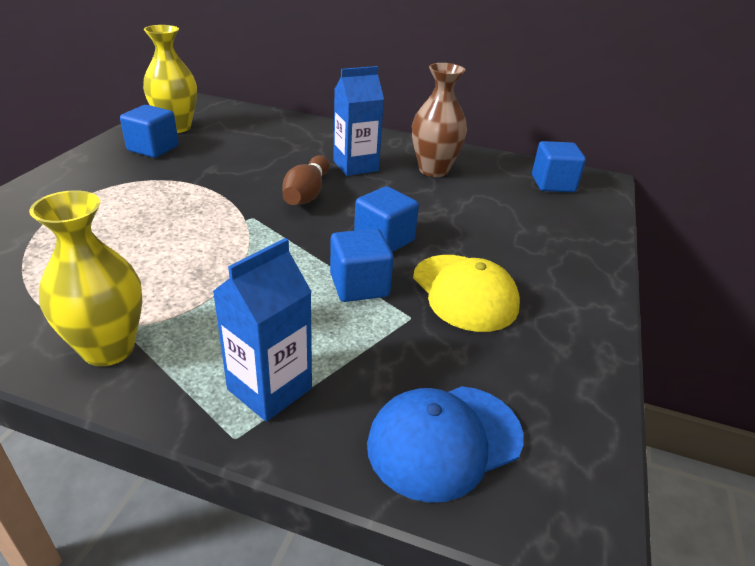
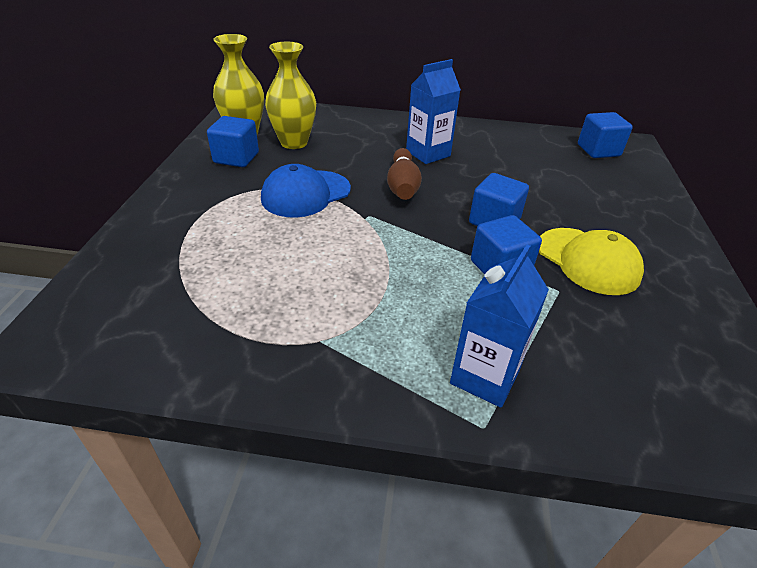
camera: 10 degrees left, 5 degrees up
(108, 349) = (322, 364): yellow vase -> yellow vase (294, 142)
(433, 170) = (495, 149): brown vase -> none
(444, 440) = (651, 397): blue cap -> blue cap (306, 194)

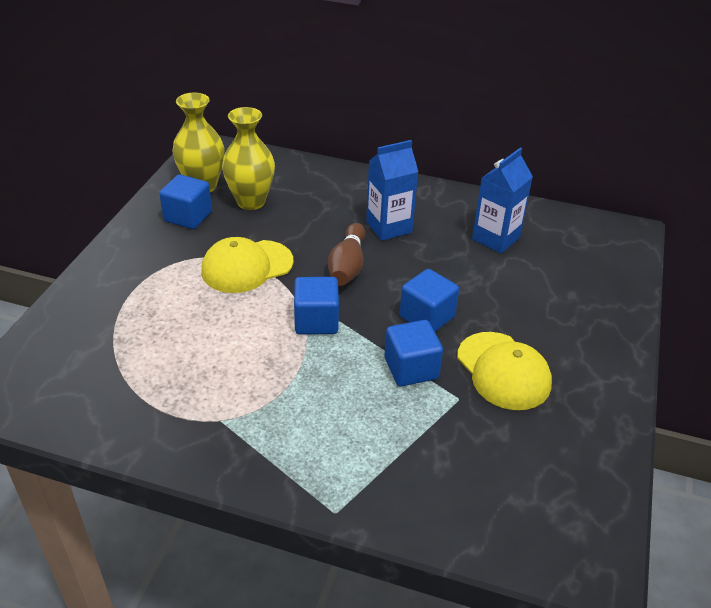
camera: 10 degrees right, 0 degrees up
(306, 194) = (247, 266): blue cap -> yellow cap
(485, 376) = (353, 471): blue carton -> blue carton (495, 238)
(598, 150) = (583, 239): blue cube -> blue cube (316, 321)

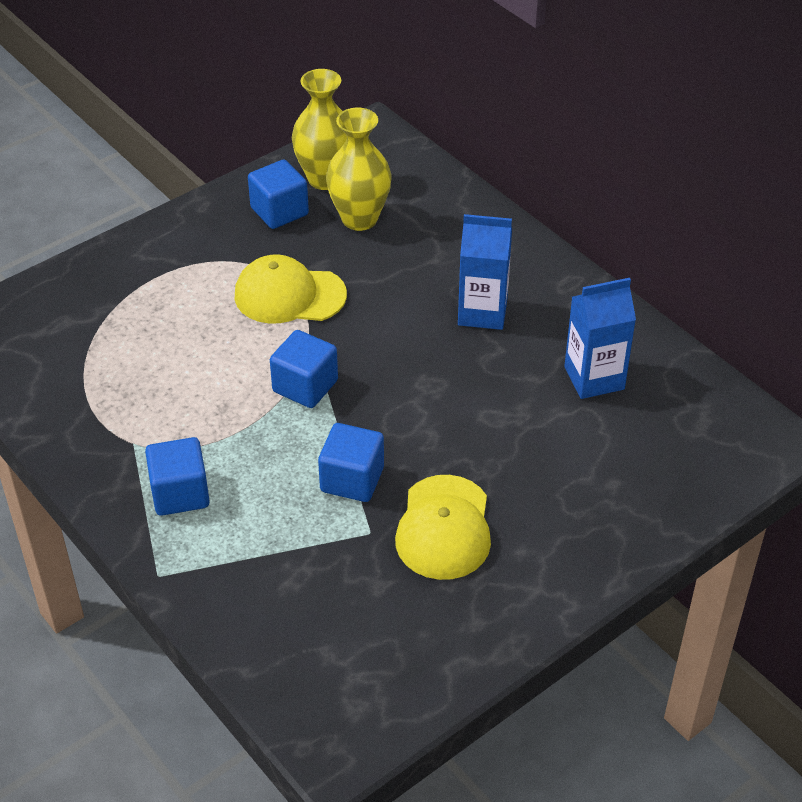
camera: 35 degrees right, 5 degrees up
(347, 266) = (393, 339): brown bowling pin -> none
(427, 317) = (422, 433): blue cube -> blue cube (180, 493)

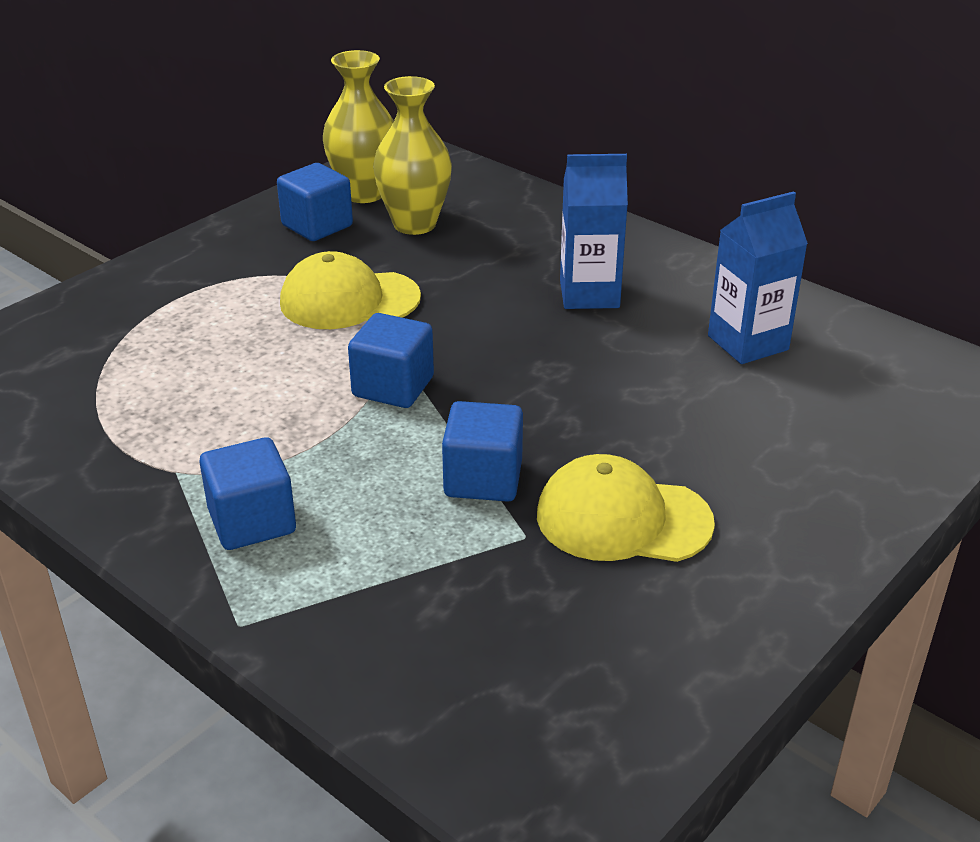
camera: 10 degrees left, 10 degrees down
(444, 528) = (623, 519): yellow cap -> yellow cap turned 105 degrees clockwise

